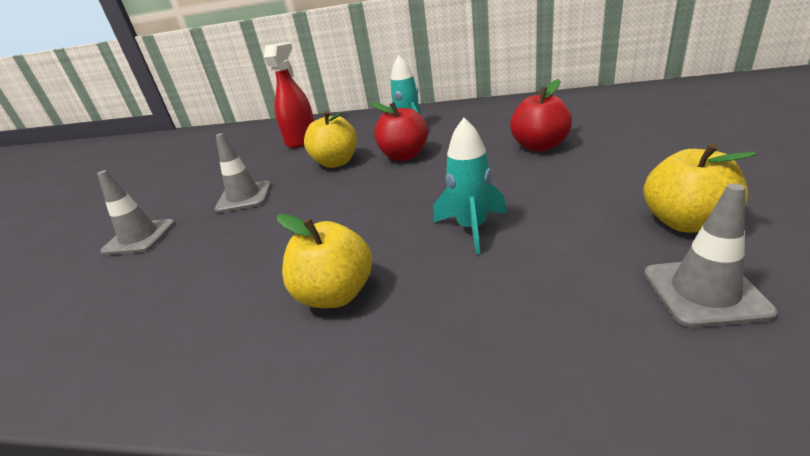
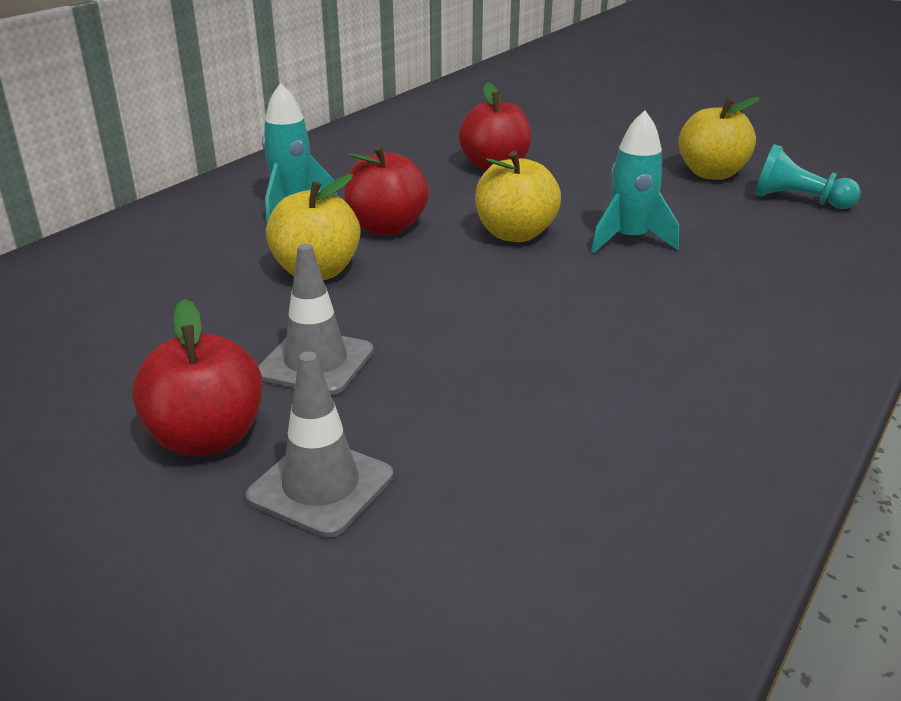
camera: 70 degrees left, 0 degrees up
(177, 201) = (207, 438): none -> red apple
(301, 140) = (140, 282): red spray bottle -> none
(335, 294) = (683, 328): yellow apple -> yellow apple (515, 234)
(704, 292) = (798, 200): grey traffic cone -> turquoise pawn

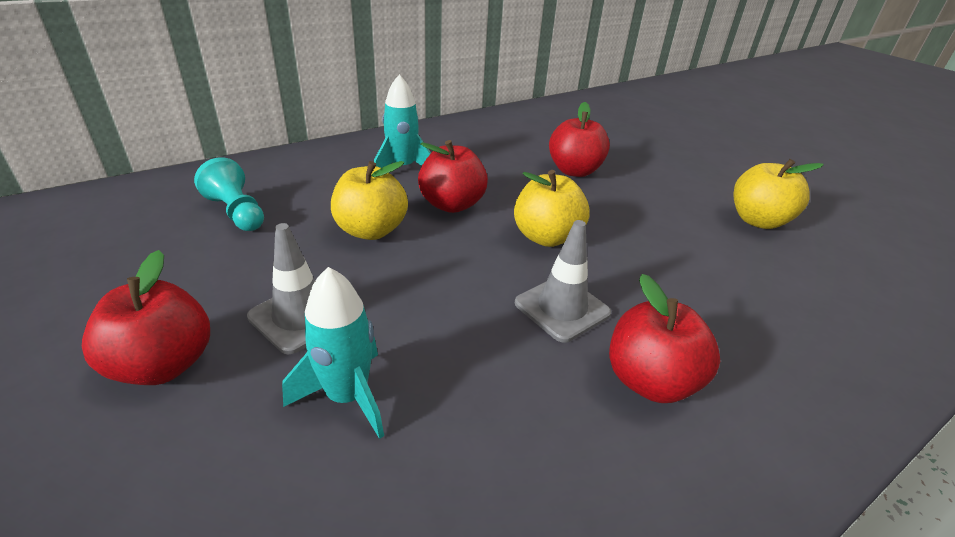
camera: 20 degrees right, 5 degrees up
(321, 486) = (195, 452): grey traffic cone -> grey traffic cone (562, 308)
(629, 240) = (640, 269): turquoise rocket -> turquoise rocket (347, 396)
(698, 322) = (650, 381): none -> red apple
(798, 200) = (829, 269): turquoise pawn -> turquoise pawn (237, 212)

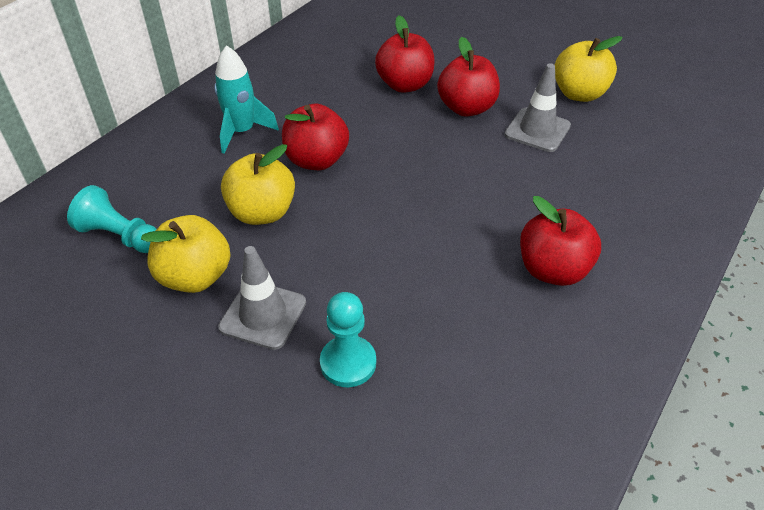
camera: 20 degrees left, 10 degrees up
(164, 364) = (185, 394): red apple -> red apple (466, 108)
(347, 396) = (348, 363): turquoise rocket -> turquoise pawn
(546, 237) = (418, 168): yellow apple -> yellow apple (195, 277)
(562, 308) = (464, 233): grey traffic cone -> grey traffic cone (537, 130)

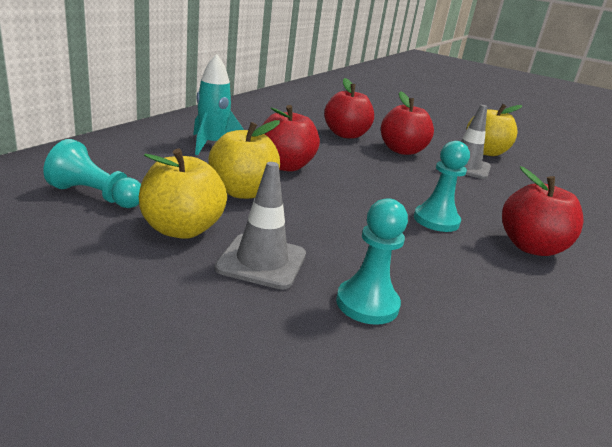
camera: 10 degrees left, 20 degrees down
(461, 236) = (436, 220): none -> turquoise pawn

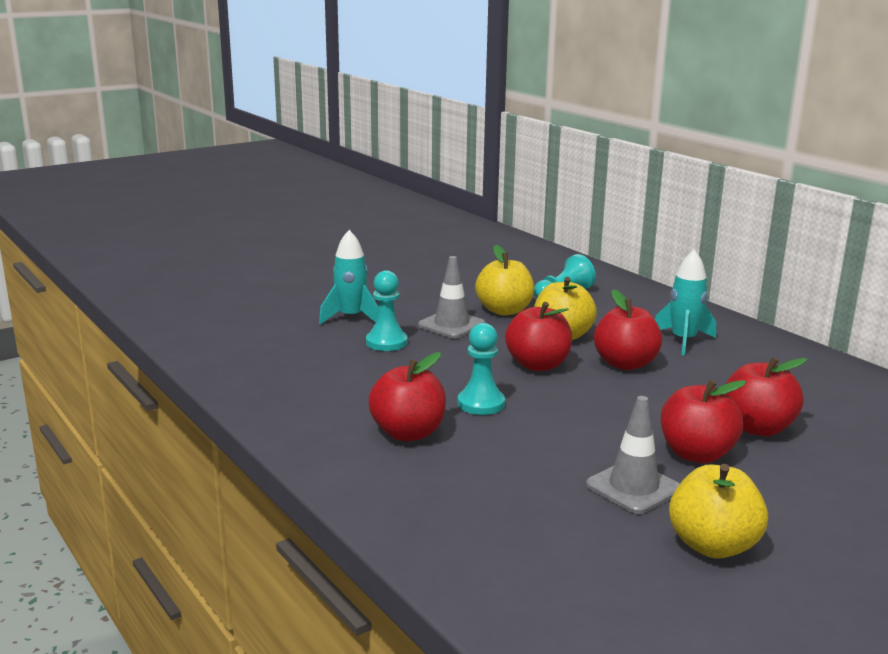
camera: 120 degrees right, 5 degrees down
(307, 370) = (351, 318): none -> turquoise rocket
(327, 200) = (538, 365): none -> red apple

